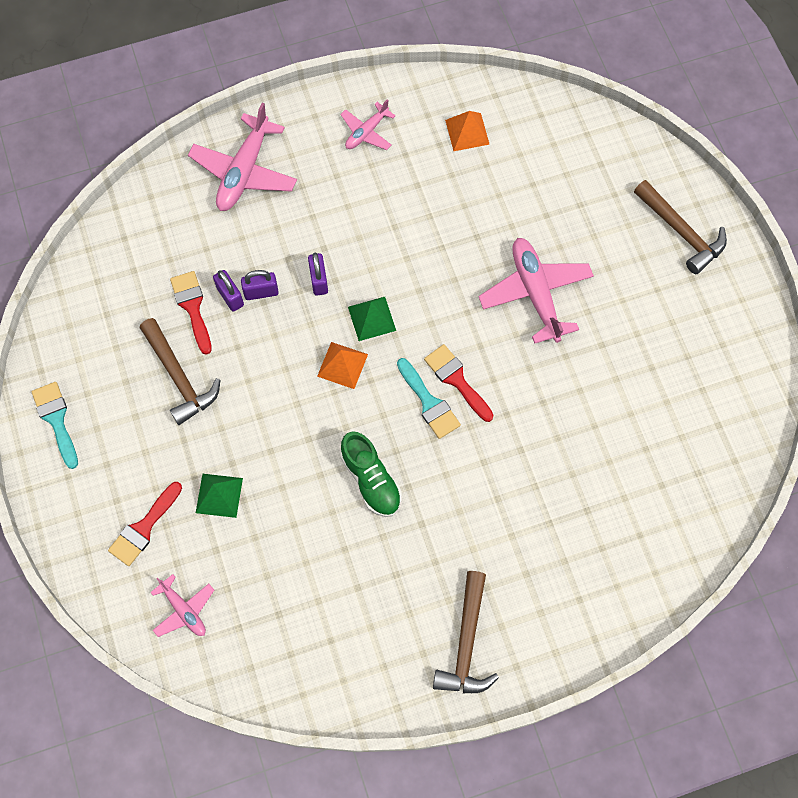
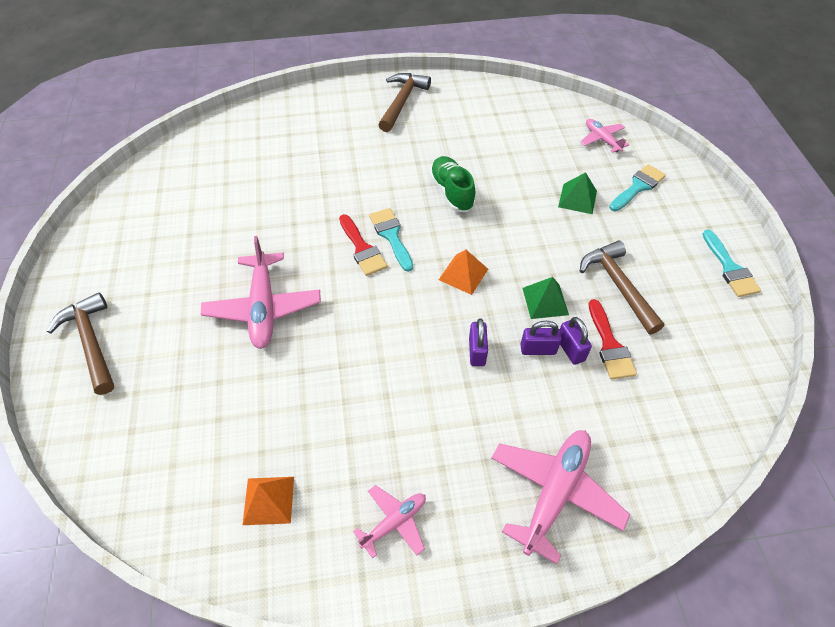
camera: 170 degrees left, 15 degrees down
(144, 528) = (638, 187): red brush -> turquoise brush
(372, 318) = (428, 309): green pyramid -> green pyramid (545, 301)

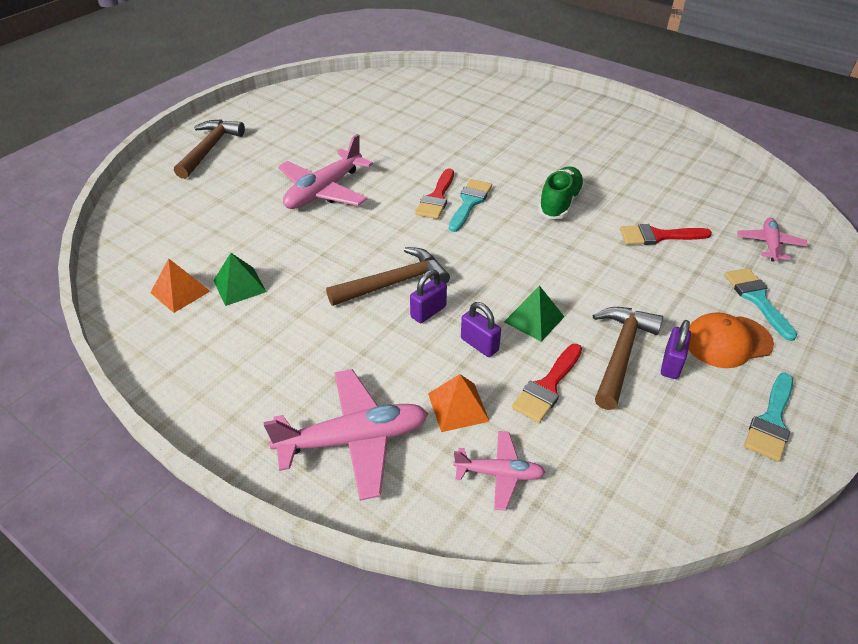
camera: 45 degrees right, 10 degrees down
(394, 522) = (227, 362): pink plane -> pink plane (499, 474)
(402, 102) = (604, 126): brown hammer -> brown hammer (394, 283)
(463, 274) = (490, 258): orange pyramid -> orange pyramid (458, 407)
(539, 177) = (658, 236): none -> red brush
(570, 350) = (507, 364): purple padlock -> purple padlock (671, 364)
(577, 198) = (674, 271): green pyramid -> green pyramid (239, 286)
(638, 187) = (757, 299): turquoise brush -> turquoise brush turned 105 degrees counterclockwise
(657, 230) = (727, 341): none -> orange cap

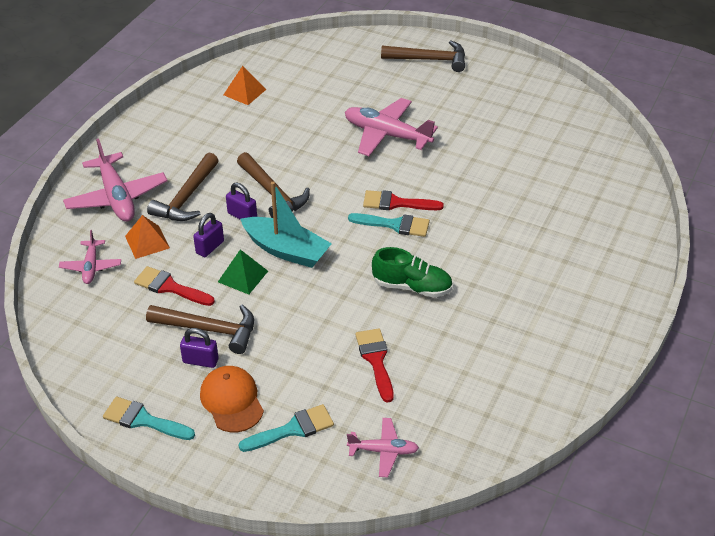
camera: 80 degrees right, 0 degrees up
(239, 286) = (255, 117): green pyramid -> none
(378, 361) = (187, 197): none -> brown hammer
(495, 281) = (286, 250): none -> turquoise boat

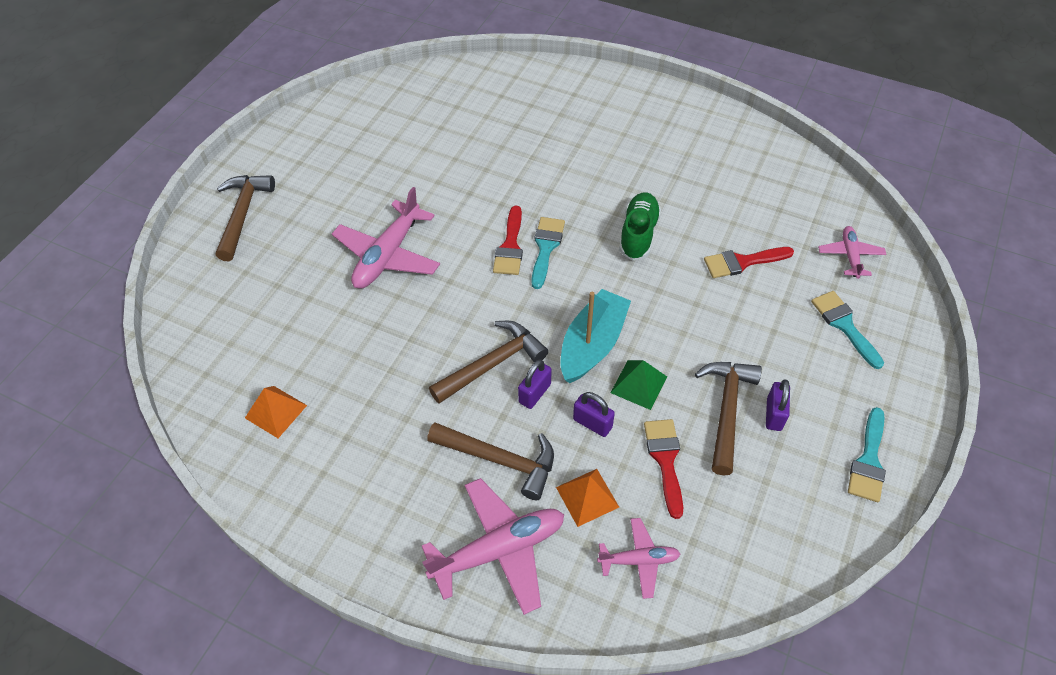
camera: 90 degrees left, 10 degrees up
(170, 287) = (665, 460): red brush -> red brush turned 150 degrees clockwise
(232, 401) = (822, 380): orange cap -> none

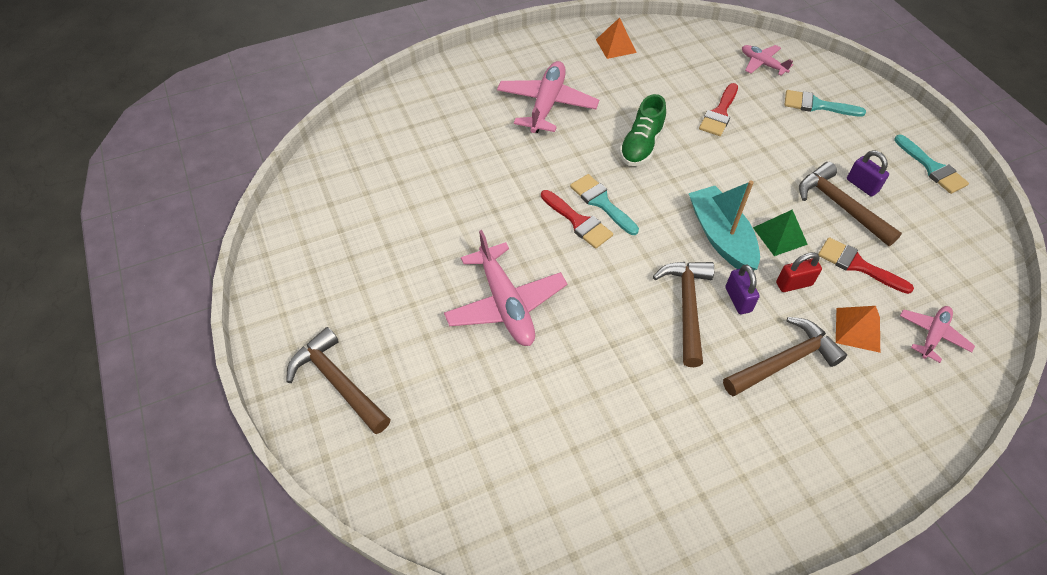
camera: 50 degrees left, 0 degrees up
(275, 411) = (604, 494): orange pyramid -> orange pyramid (616, 46)
(499, 550) = (868, 415): pink plane -> pink plane (546, 104)
(592, 423) = (794, 284): purple padlock -> red padlock
(638, 234) = (641, 145): green shoe -> green shoe turned 120 degrees counterclockwise

